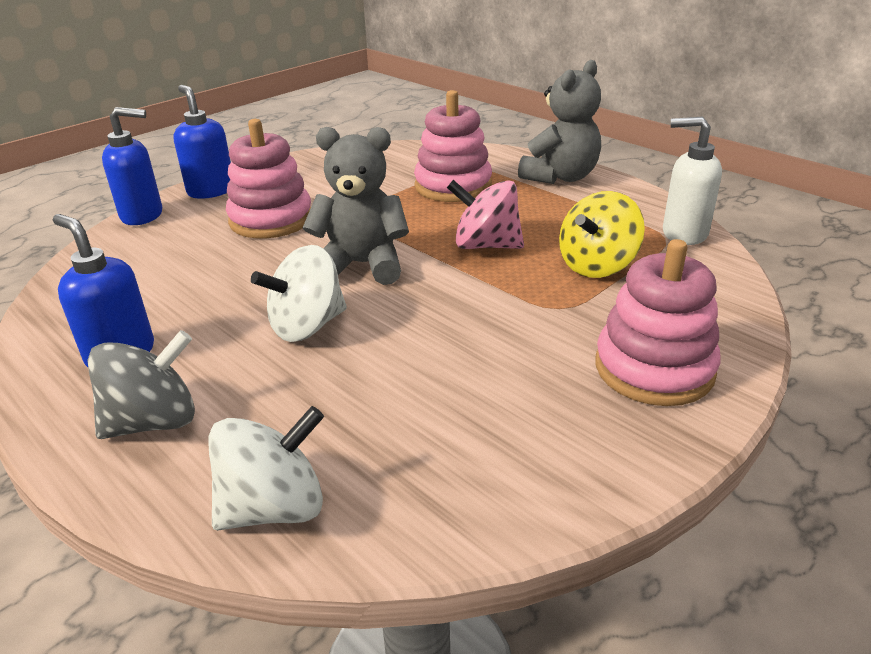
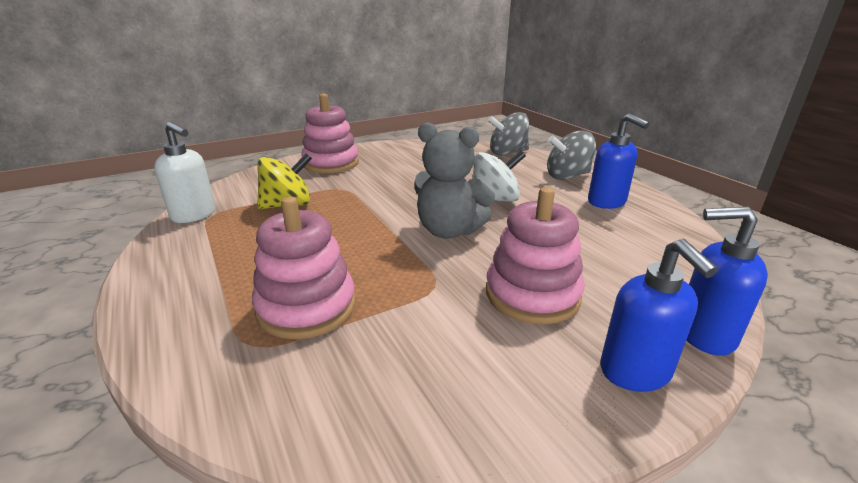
camera: 165 degrees left, 5 degrees down
(274, 507) = (507, 153): white spinning top -> grey spinning top
(486, 245) = (344, 230): pink spinning top -> none
(560, 177) = (177, 296): grey teddy bear -> none

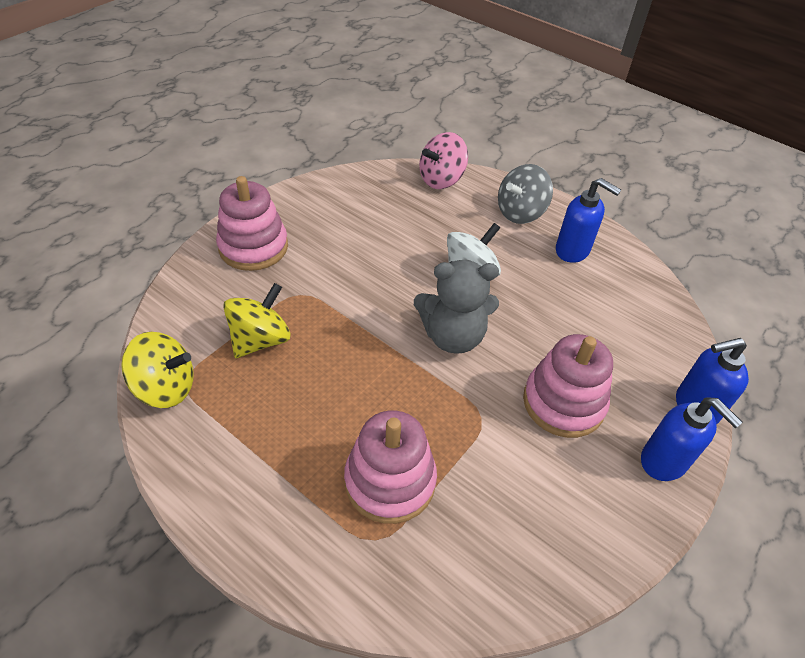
camera: 25 degrees left, 20 degrees up
(194, 215) = (166, 388): white soap dispenser -> yellow spinning top
(507, 153) = (441, 179): grey spinning top -> pink spinning top

